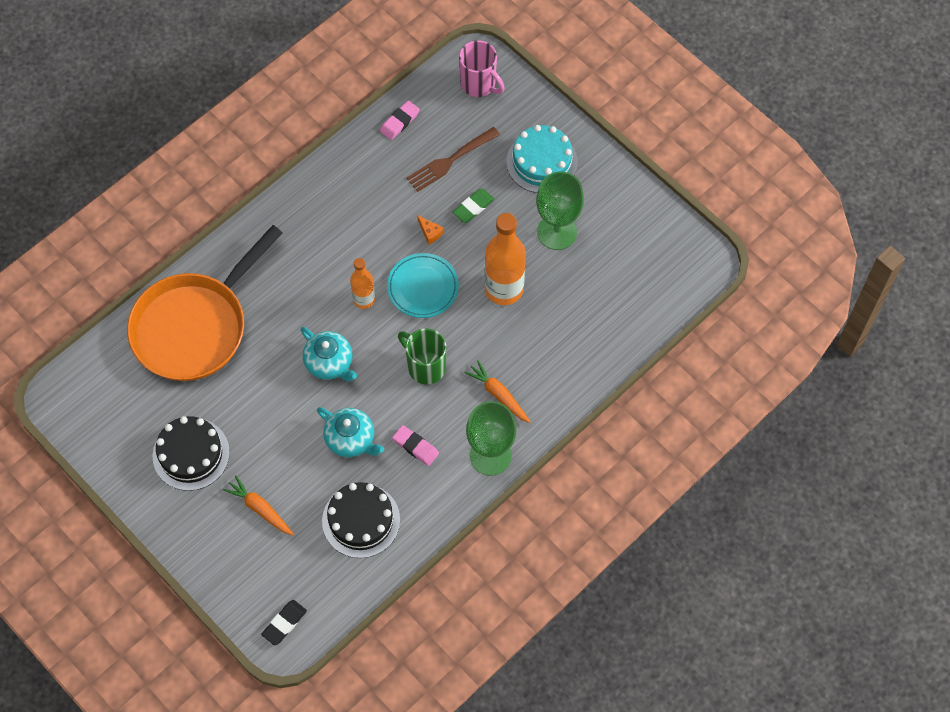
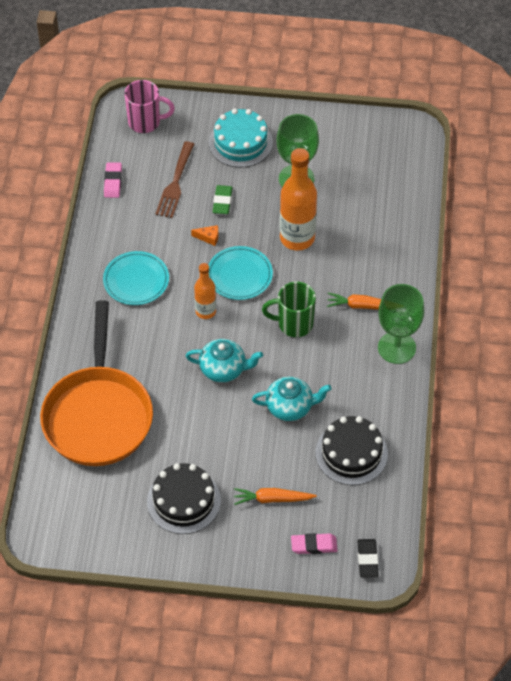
camera: 40 degrees left, 10 degrees down
(334, 228) = (136, 280): none -> turquoise plate
(415, 447) = (340, 379): pink eraser -> pink eraser (314, 545)

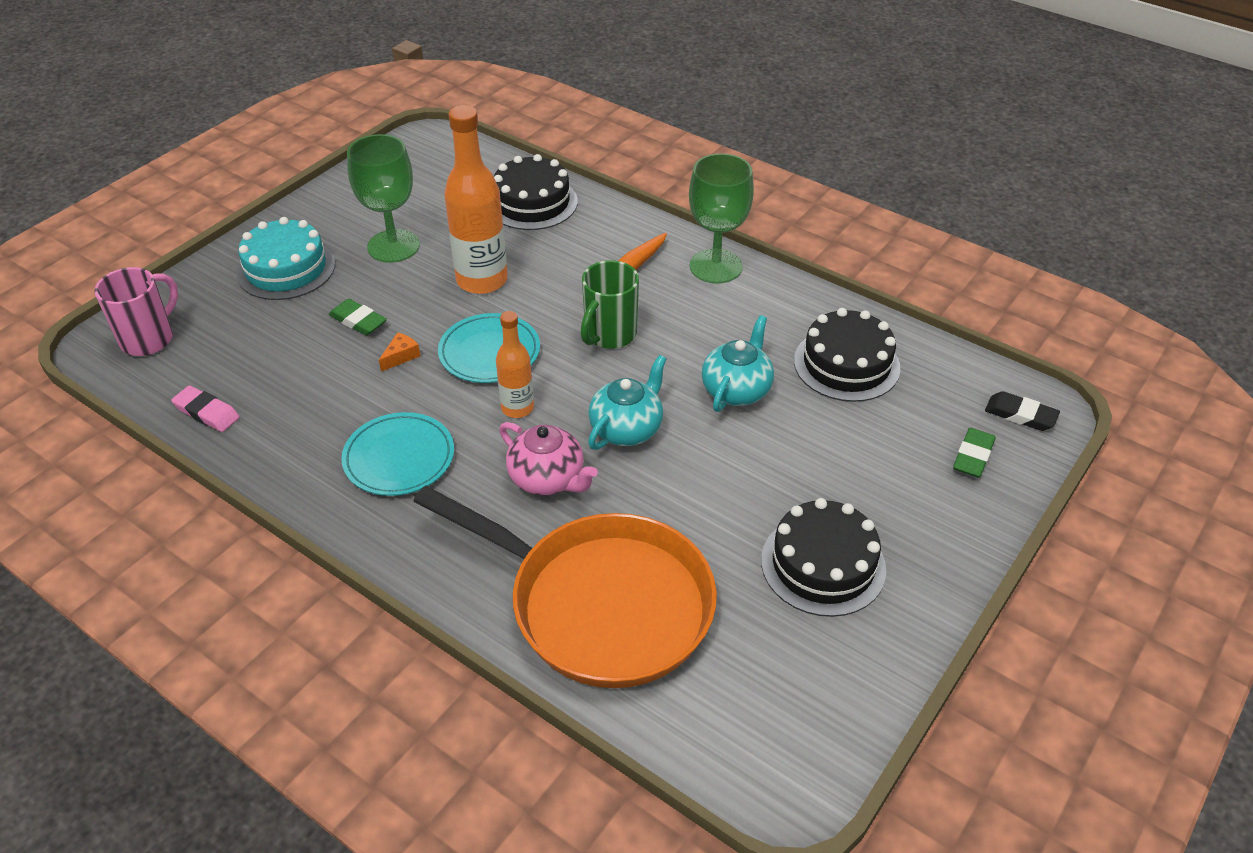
camera: 60 degrees left, 10 degrees down
(164, 352) = (548, 479): none -> pink teapot
(175, 183) = (280, 352): brown fork -> none
(272, 499) = (875, 467): orange carrot -> none
(314, 545) = (973, 456): pink eraser -> green eraser
(389, 222) = (532, 202): none -> black cake

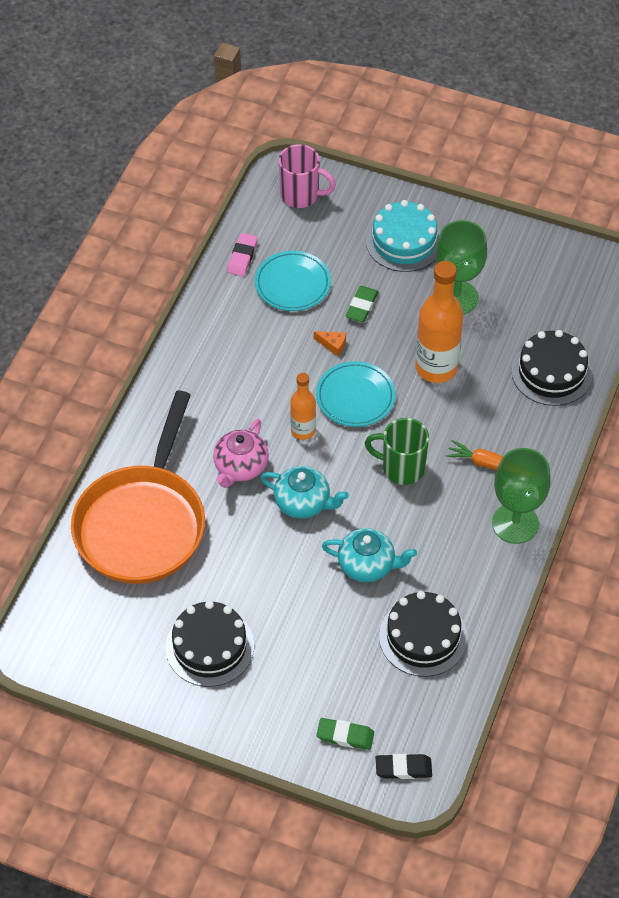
camera: 75 degrees right, 10 degrees up
(399, 458) = (234, 377): turquoise plate -> turquoise plate (292, 284)
(1020, 415) = (403, 768): black eraser -> black eraser turned 75 degrees clockwise

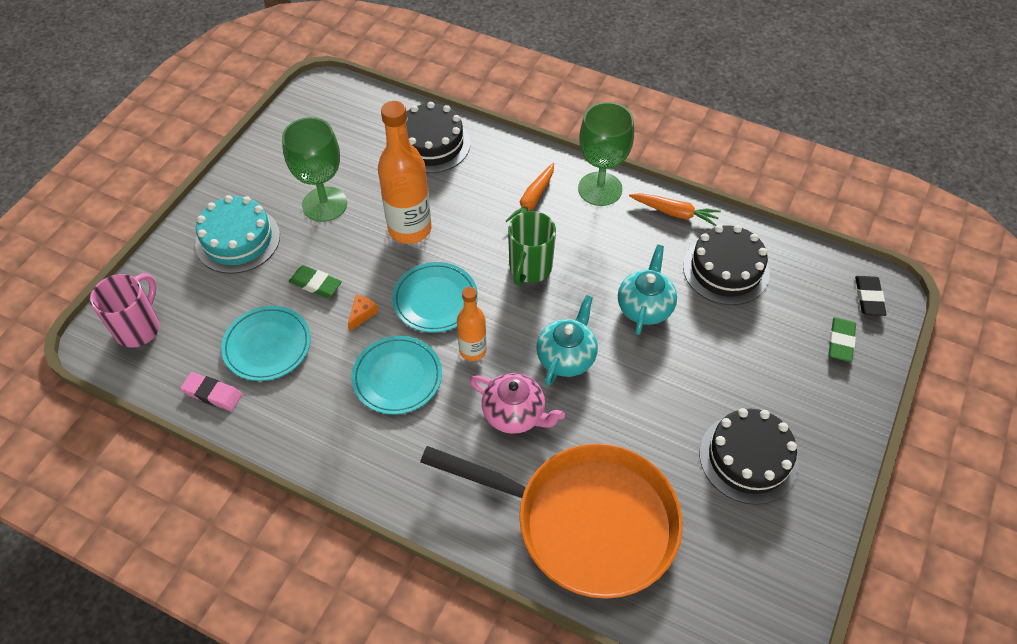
camera: 85 degrees left, 0 degrees up
(270, 379) = (397, 377): none -> turquoise plate
(493, 592) = (674, 213): none -> orange carrot

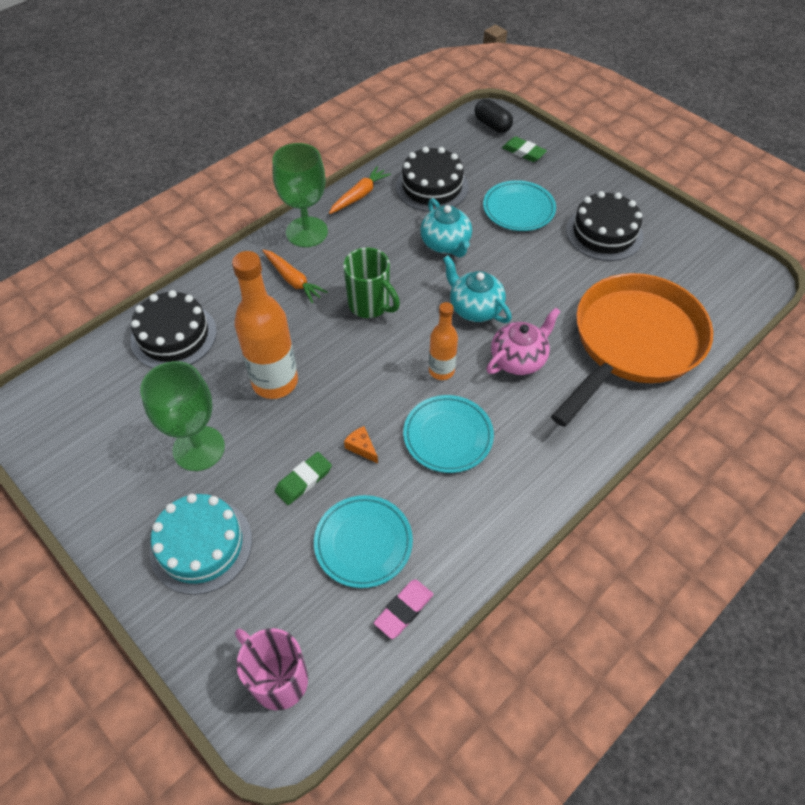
camera: 70 degrees left, 0 degrees up
(435, 300) = (372, 383): turquoise plate -> turquoise plate (518, 209)
(645, 307) = (446, 244): turquoise teapot -> turquoise teapot turned 150 degrees counterclockwise
(869, 298) = (492, 125): black eraser -> black capsule

